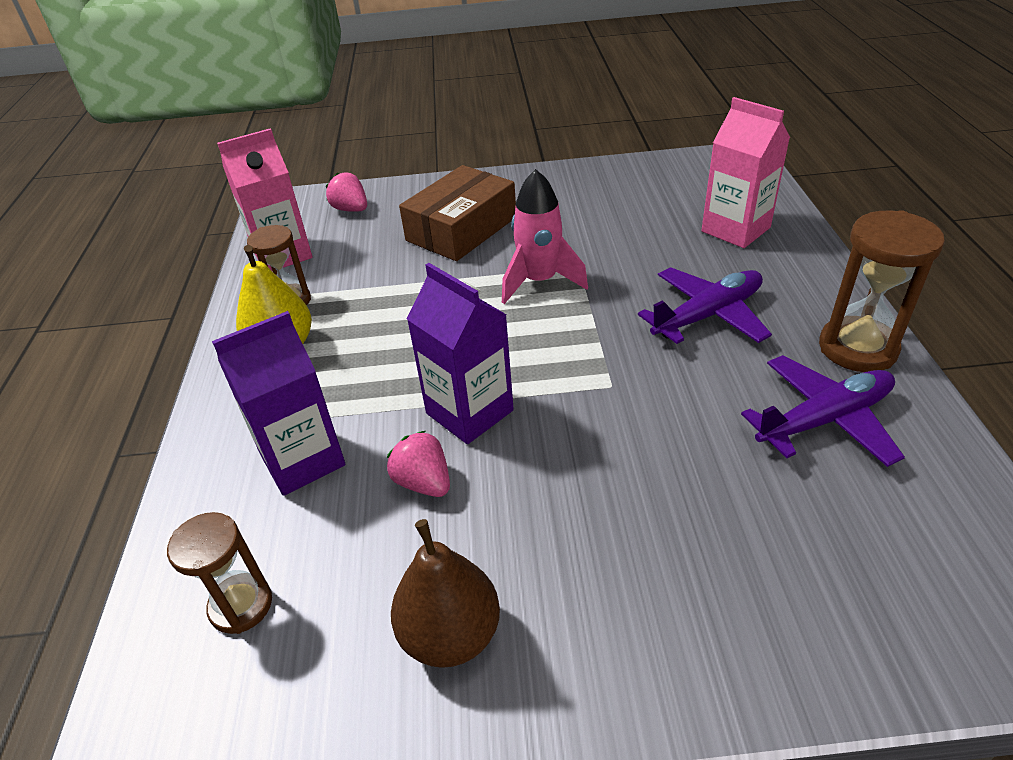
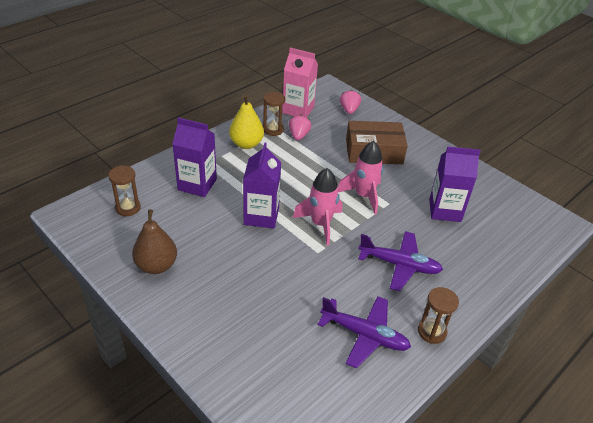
camera: 45 degrees right, 0 degrees up
(423, 482) = (214, 223): pink strawberry -> pink strawberry (298, 136)
(554, 353) = (320, 224): none -> pink rocket
(639, 227) = (445, 210): none -> purple carton
(735, 229) = (484, 248): pink carton -> none
(857, 348) = (432, 332): brown hourglass -> brown hourglass, size x0.65

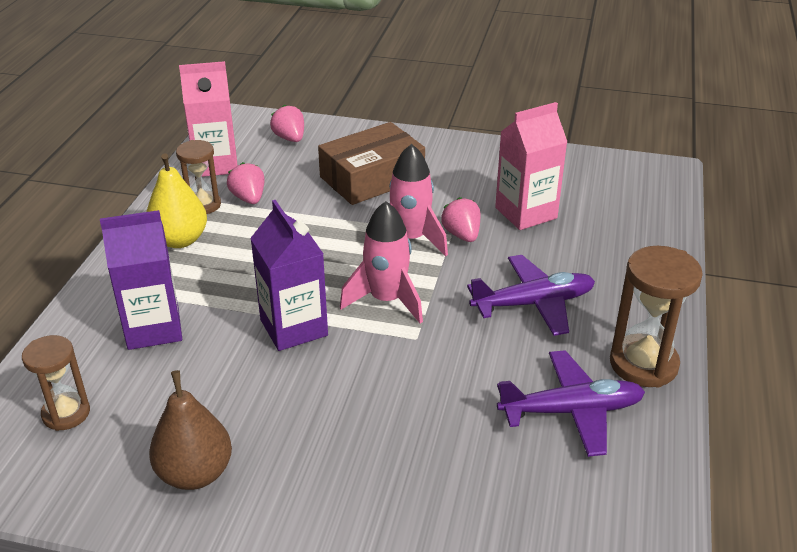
camera: 30 degrees left, 5 degrees down
(395, 206) = (462, 235): none -> pink strawberry
(432, 332) = (643, 364): brown hourglass -> brown hourglass, size x1.54
(445, 210) = (526, 213): purple carton -> pink carton

